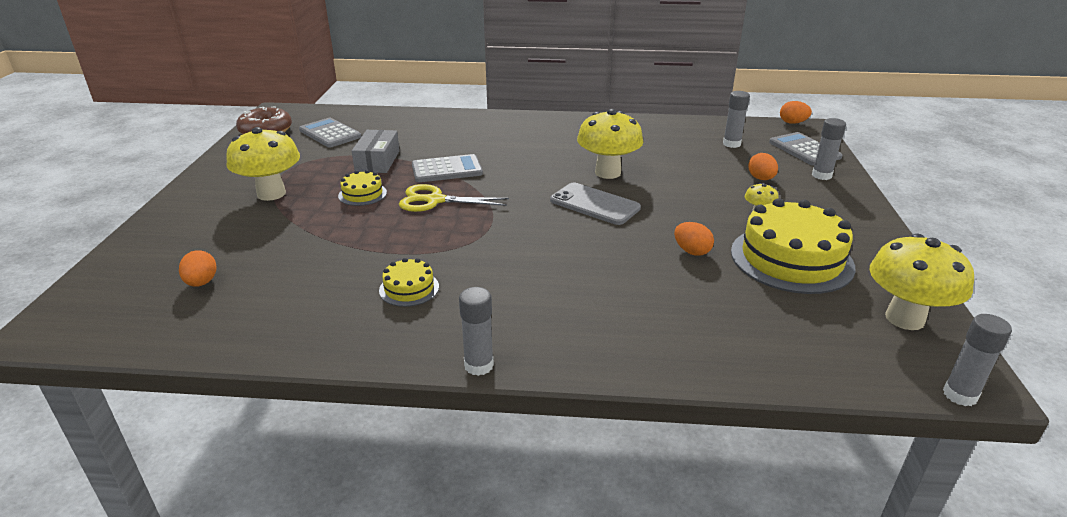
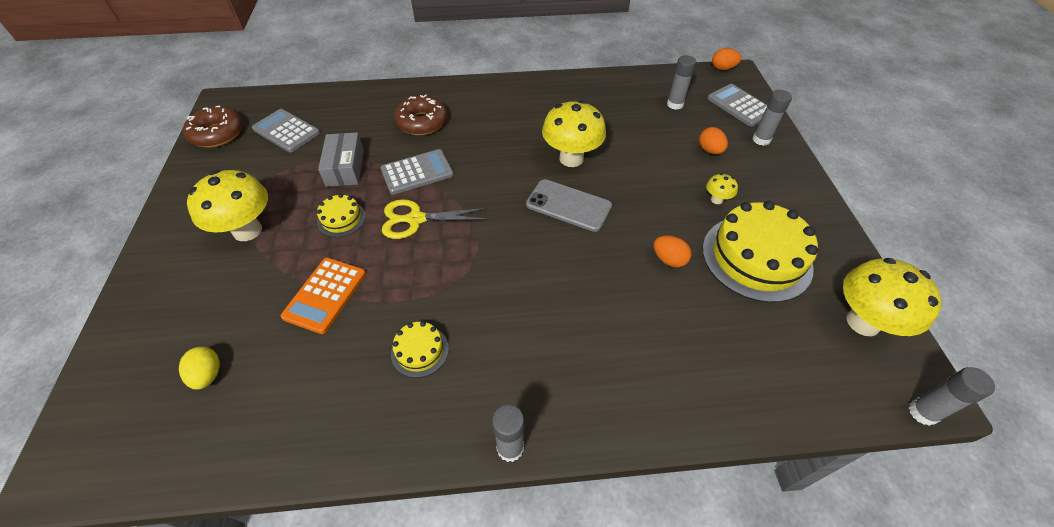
camera: 10 degrees left, 20 degrees up
(201, 283) = (208, 375): orange egg -> yellow egg
(329, 242) = (325, 295): none -> orange calculator
(463, 137) = (422, 122): none -> brown donut

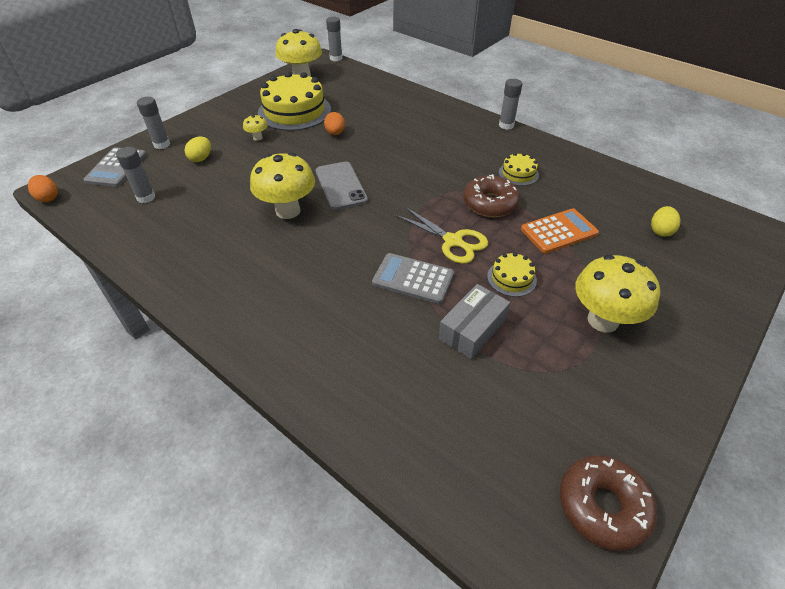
camera: 135 degrees left, 5 degrees down
(286, 131) = (505, 436): grey calculator -> none
(422, 122) = (350, 331): brown donut -> brown donut (490, 203)
(710, 150) = (201, 158): orange egg -> yellow egg

